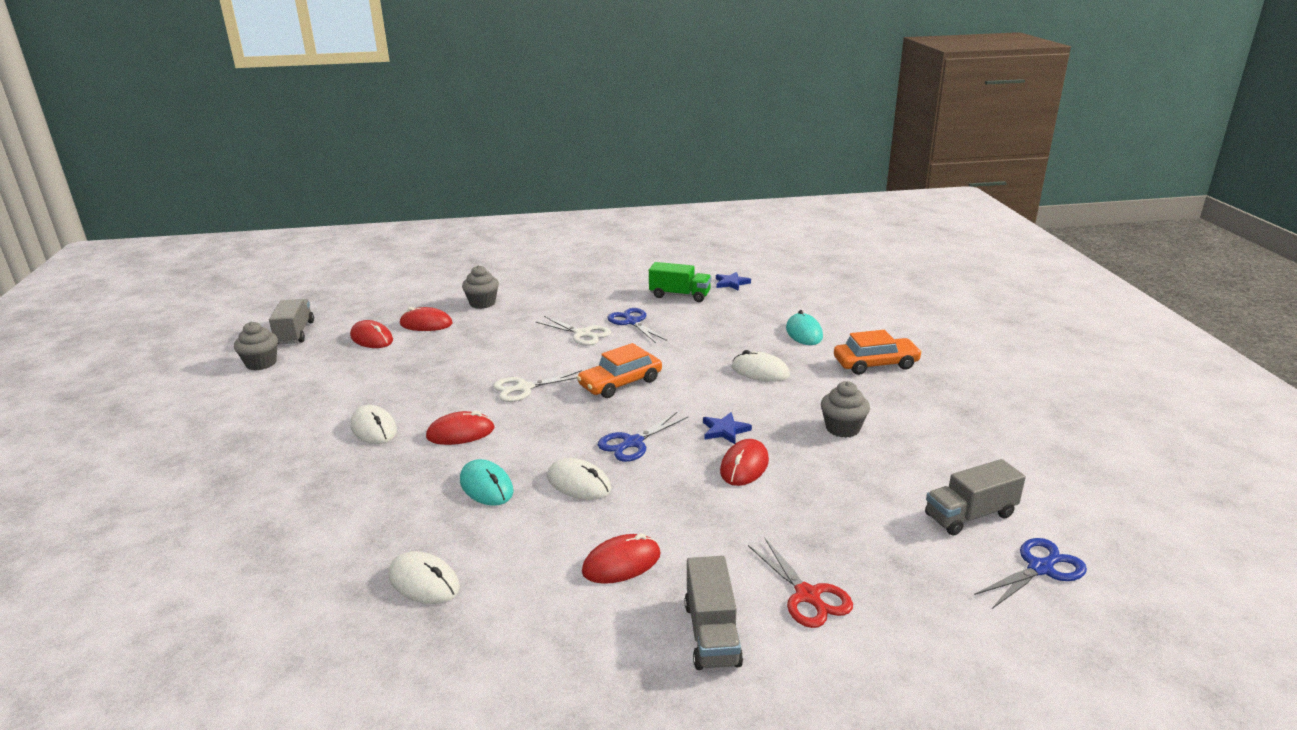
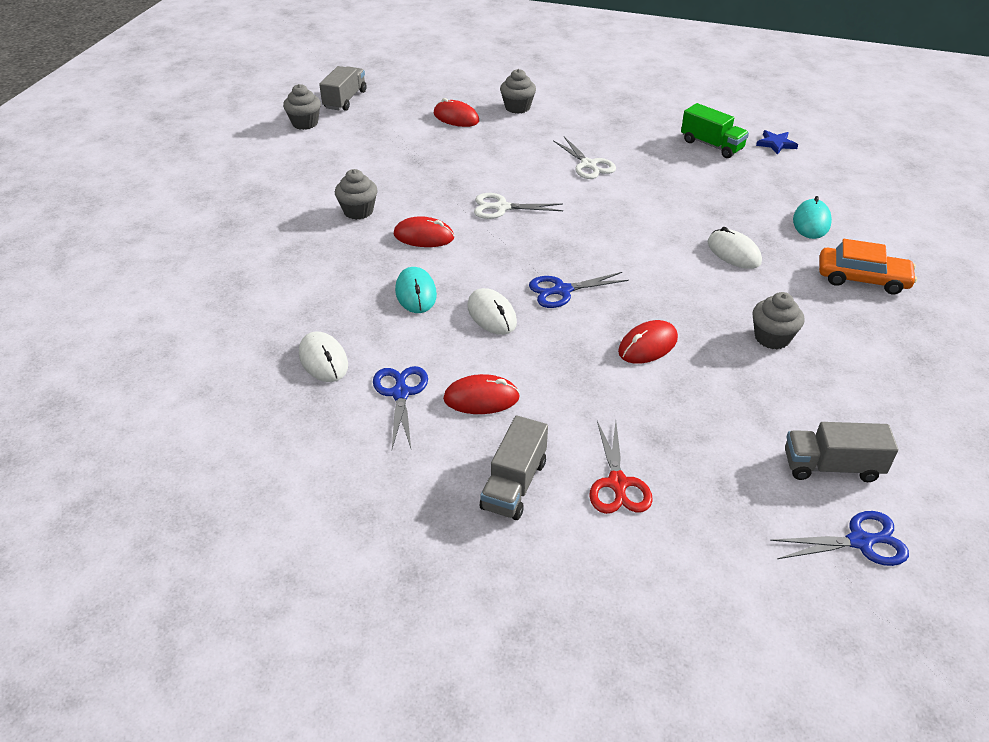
camera: 25 degrees right, 15 degrees up
(371, 338) = (403, 121): red mouse -> none
(373, 428) = (358, 211): white mouse -> grey cupcake
(620, 383) = (590, 227): orange car -> none
(632, 322) = (644, 164): blue scissors -> blue scissors (401, 393)
(725, 430) = (654, 304): blue star -> none

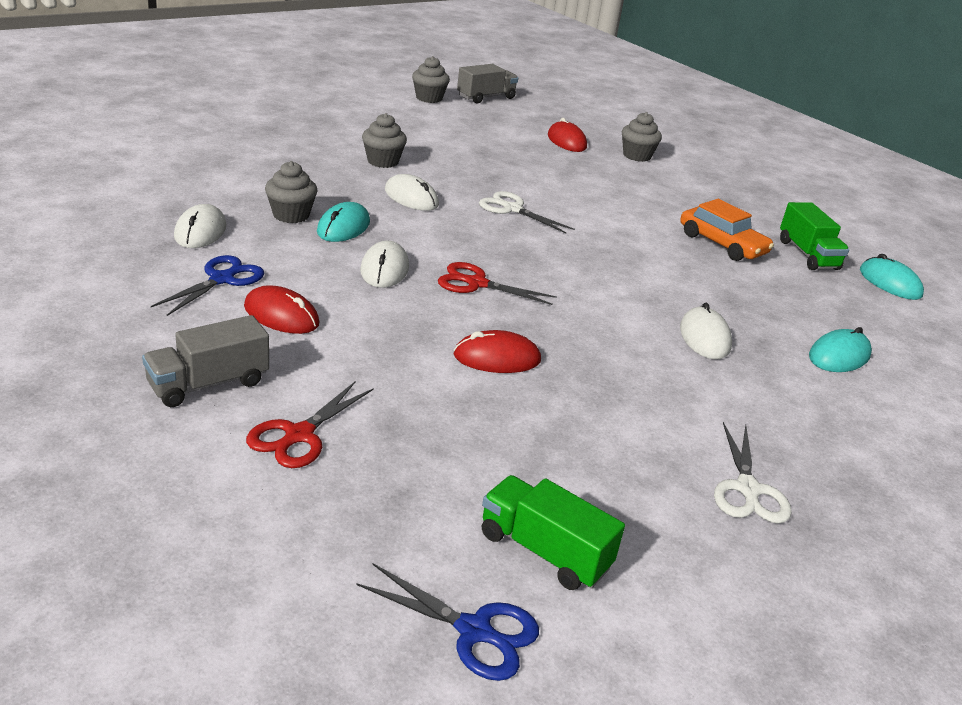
camera: 30 degrees right, 10 degrees down
(424, 236) = (411, 197): red mouse -> white mouse
(562, 290) = (476, 283): blue scissors -> red scissors
(588, 165) = (646, 216): white scissors -> white scissors (747, 490)
(772, 338) = (643, 418): grey cupcake -> grey cupcake (291, 215)
(776, 144) = (890, 283): blue star -> turquoise mouse
(831, 466) = (544, 551): grey truck -> green truck
(862, 278) = (834, 426): orange car -> orange car (722, 244)

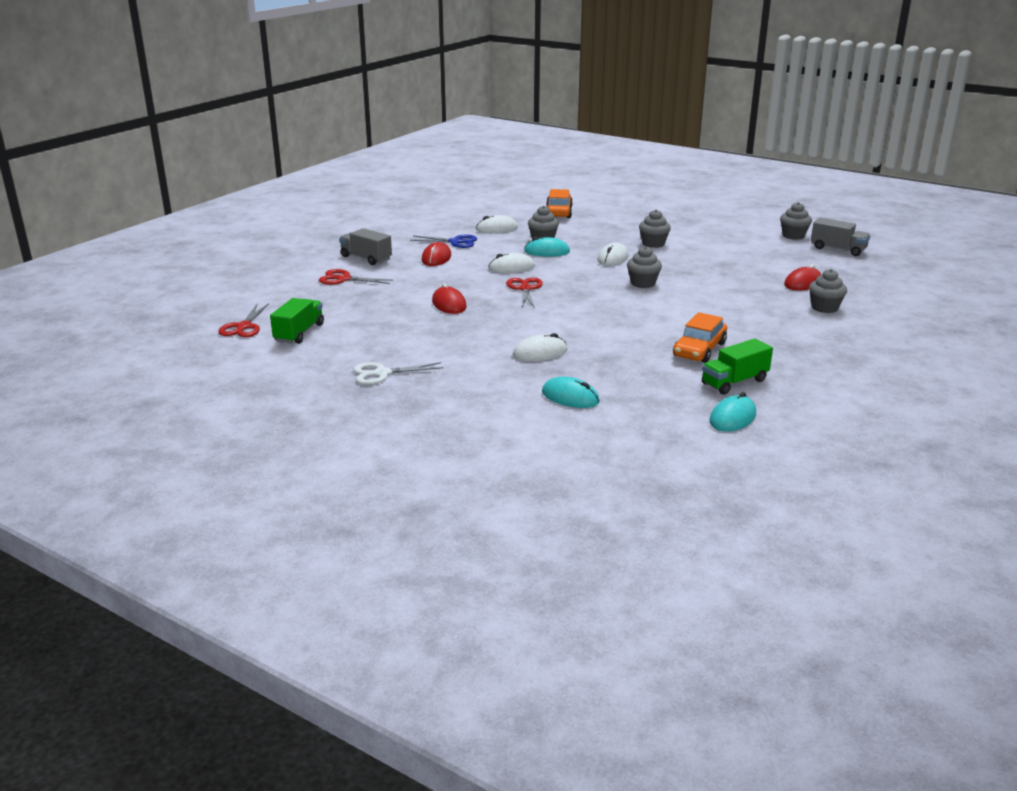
camera: 75 degrees right, 5 degrees down
(186, 171) = (558, 212): none -> orange car
(474, 631) = (243, 327): blue scissors -> red scissors
(512, 209) = (643, 283): white scissors -> grey cupcake

